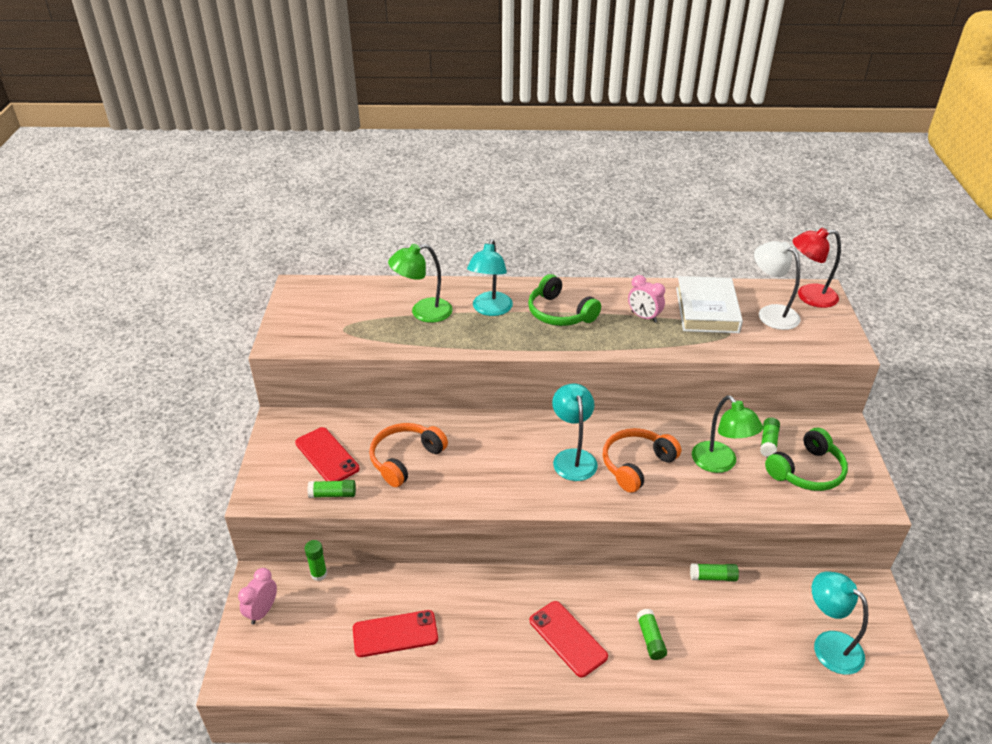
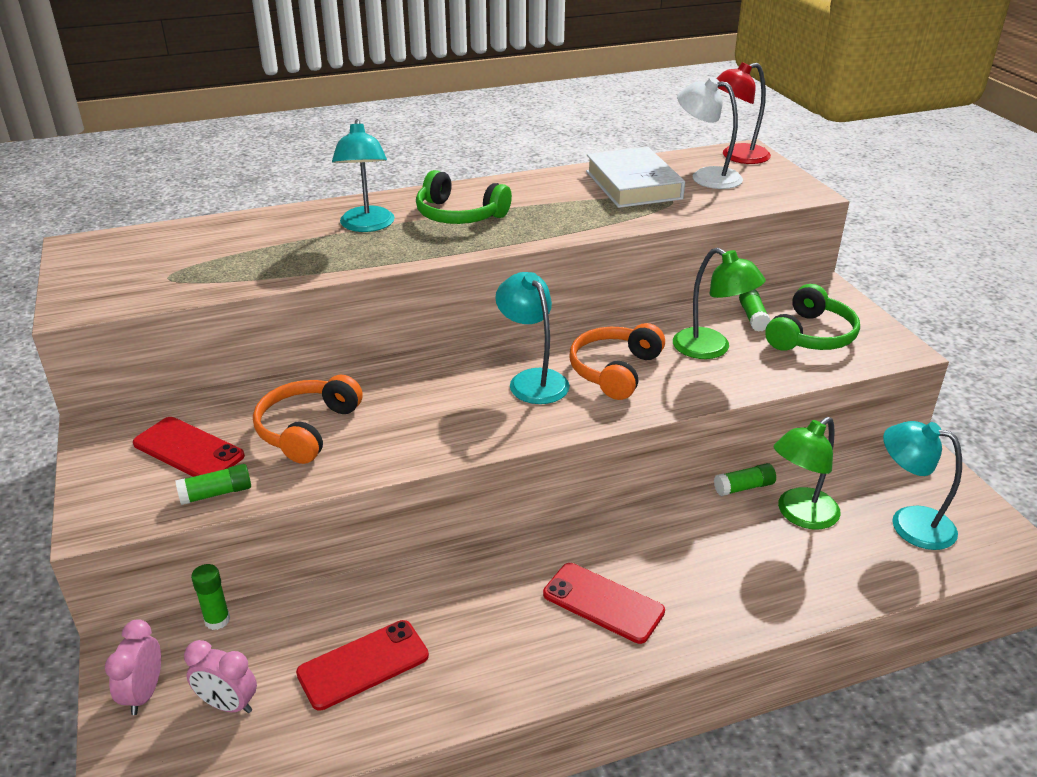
camera: 20 degrees left, 5 degrees down
(423, 312) = (276, 243): green lamp -> green lamp (800, 515)
(643, 317) = (564, 202): pink clock -> pink clock (228, 705)
(650, 639) = (705, 574): green glue stick -> none

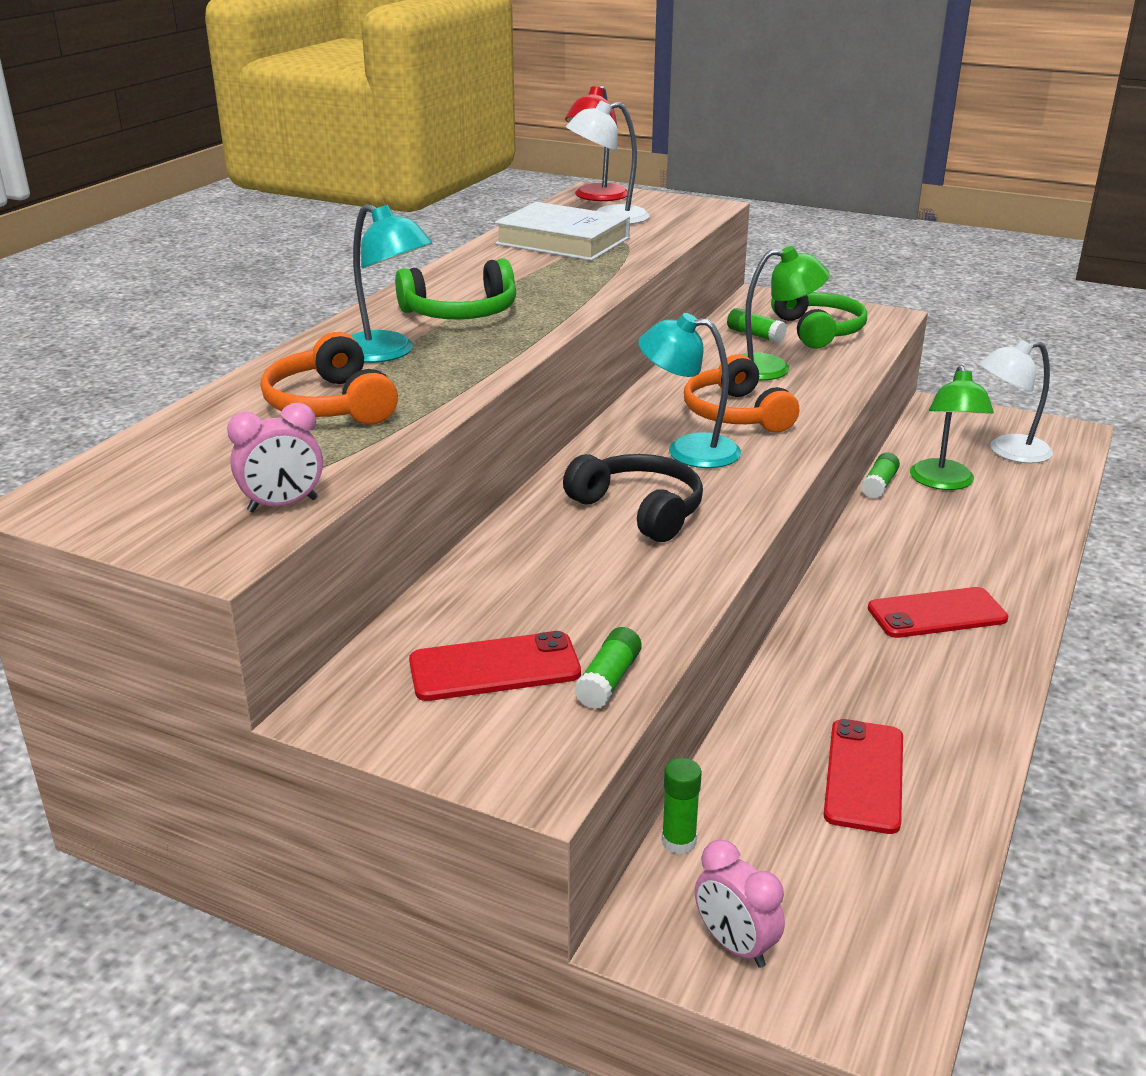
camera: 45 degrees left, 5 degrees down
(228, 705) = (823, 889): pink clock -> pink clock (283, 505)
(307, 429) = (576, 585): orange headphones -> orange headphones (330, 405)
(426, 403) = (639, 510): none -> black headphones
(909, 523) = (1008, 452): turquoise lamp -> white lamp

